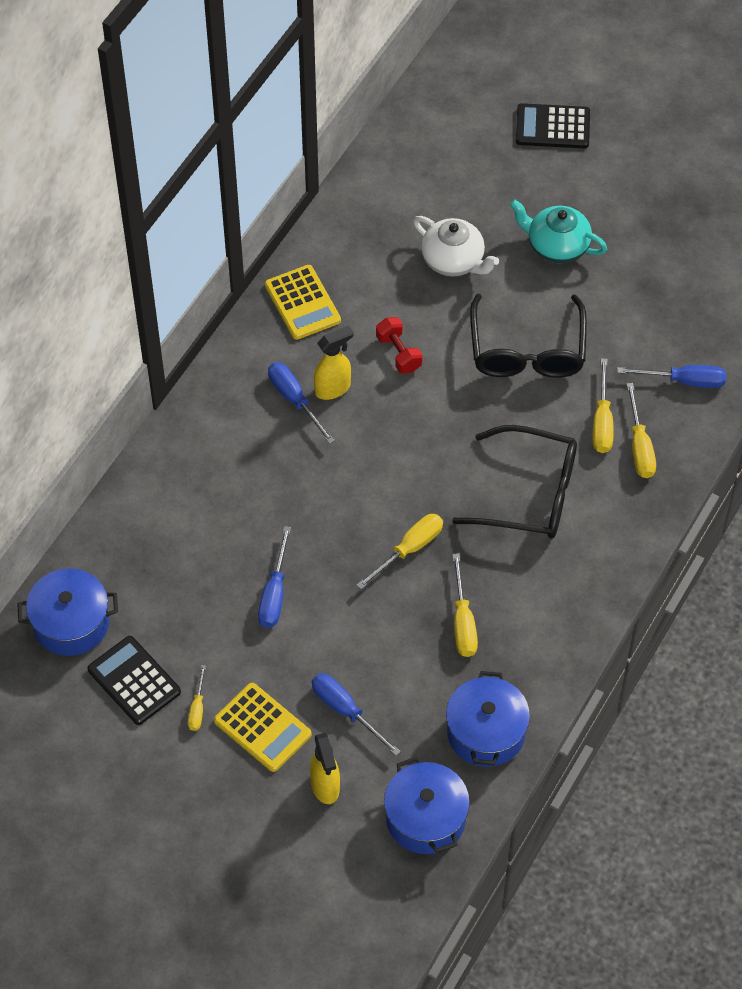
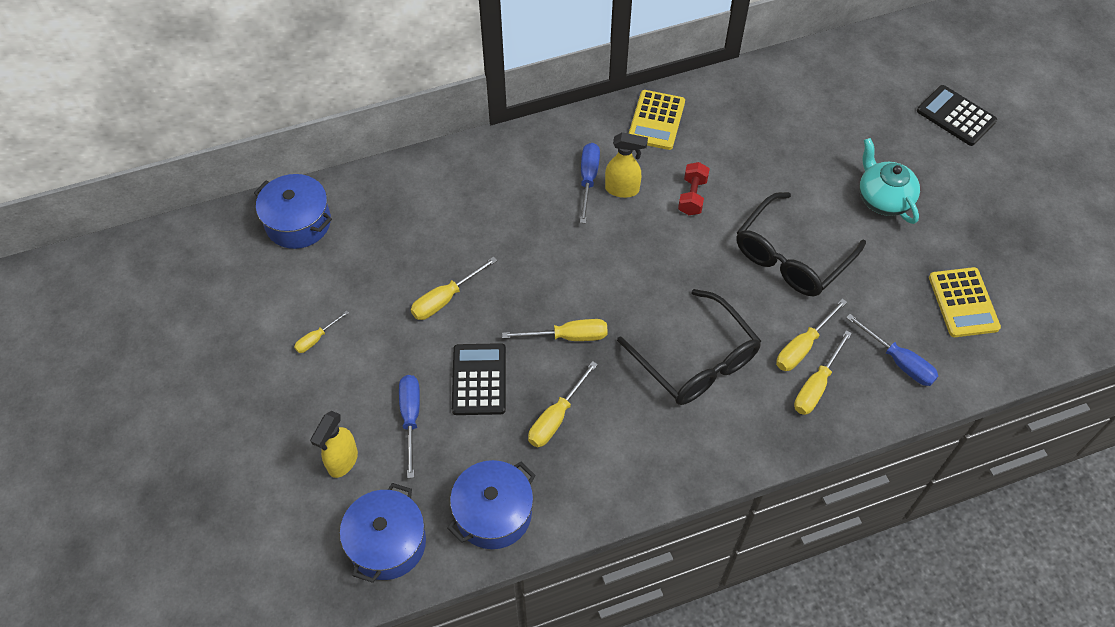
camera: 40 degrees right, 0 degrees up
(134, 681) = (296, 289): black calculator -> black calculator (479, 379)
(262, 728) = (344, 385): yellow calculator -> yellow calculator (963, 303)
(274, 593) = (445, 299): blue screwdriver -> yellow screwdriver
(454, 260) = (793, 160): white teapot -> none

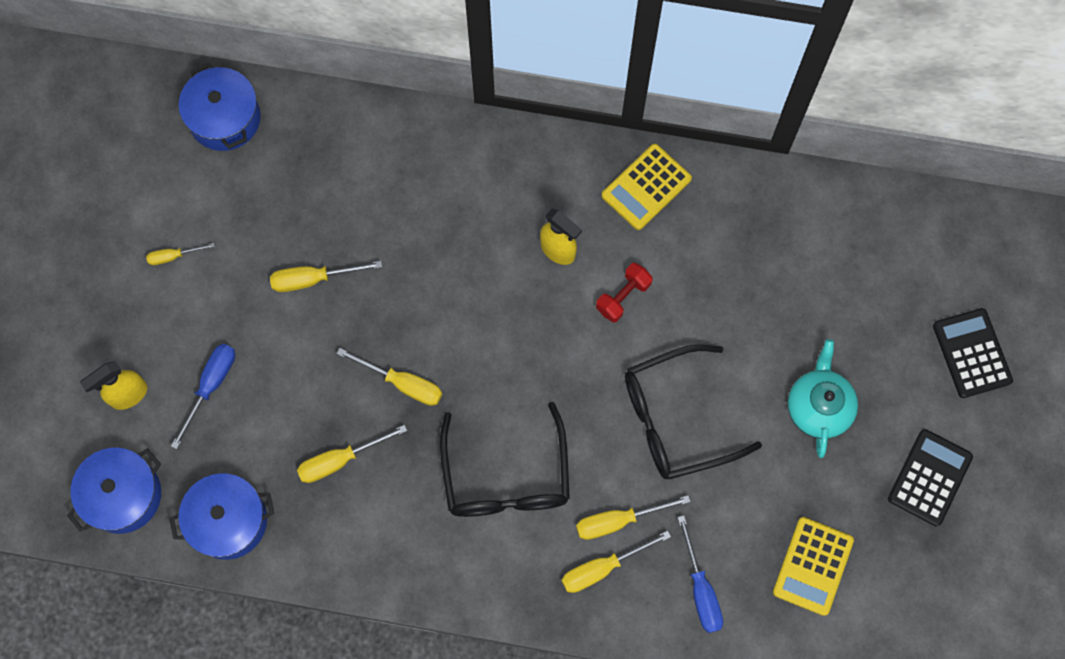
camera: 30 degrees right, 15 degrees up
(479, 379) = (294, 382): black calculator -> black calculator (929, 477)
(588, 179) = (531, 220): blue screwdriver -> none

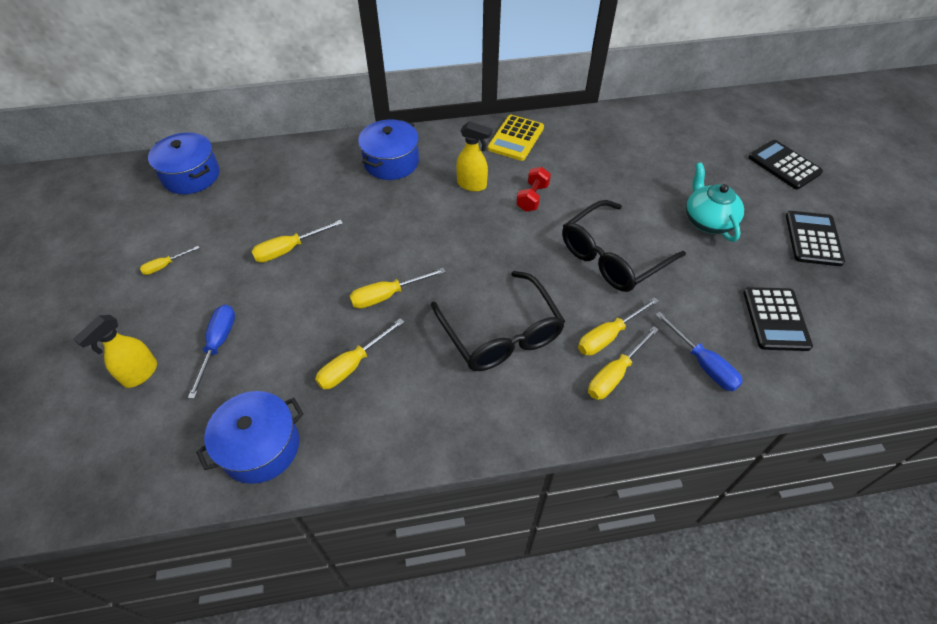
camera: 20 degrees left, 20 degrees down
(123, 495) = (147, 459): blue pot -> blue pot (391, 162)
(402, 383) = (387, 295): yellow screwdriver -> yellow screwdriver turned 150 degrees clockwise
(812, 566) = (775, 319): yellow calculator -> black calculator

